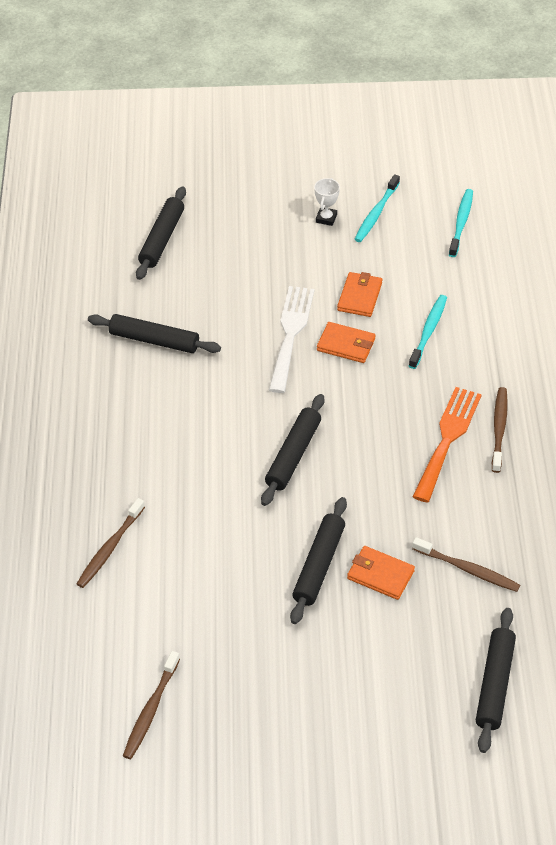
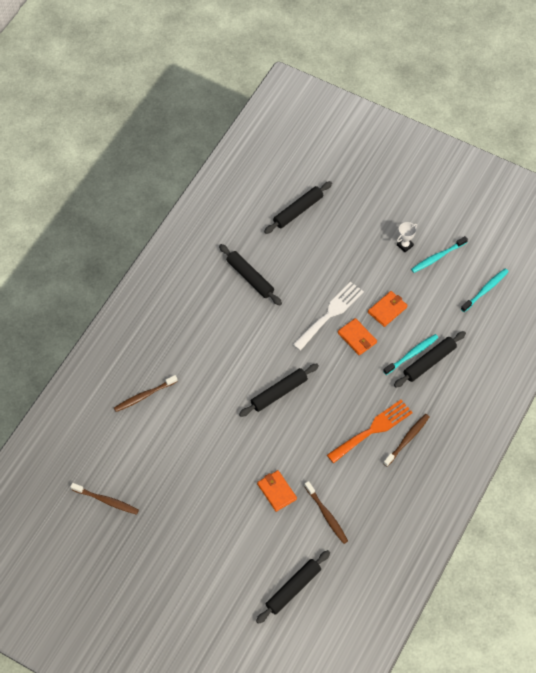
camera: 30 degrees right, 10 degrees up
(150, 710) = (106, 501): brown toothbrush -> brown toothbrush turned 120 degrees counterclockwise
(319, 565) = (247, 467): black rolling pin -> black rolling pin (429, 362)

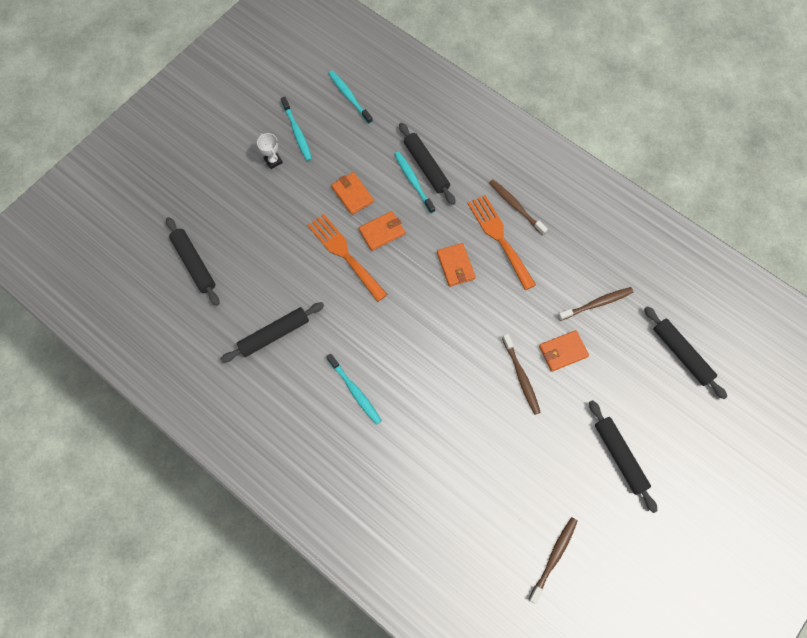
camera: 80 degrees left, 10 degrees up
(144, 396) = (415, 489): brown toothbrush -> brown toothbrush (521, 377)
(213, 342) = (355, 391): none -> turquoise toothbrush
(279, 393) = (437, 328): black rolling pin -> black rolling pin (619, 456)
(330, 314) = (344, 254): white fork -> orange fork
(338, 399) = (455, 266): none -> orange wallet

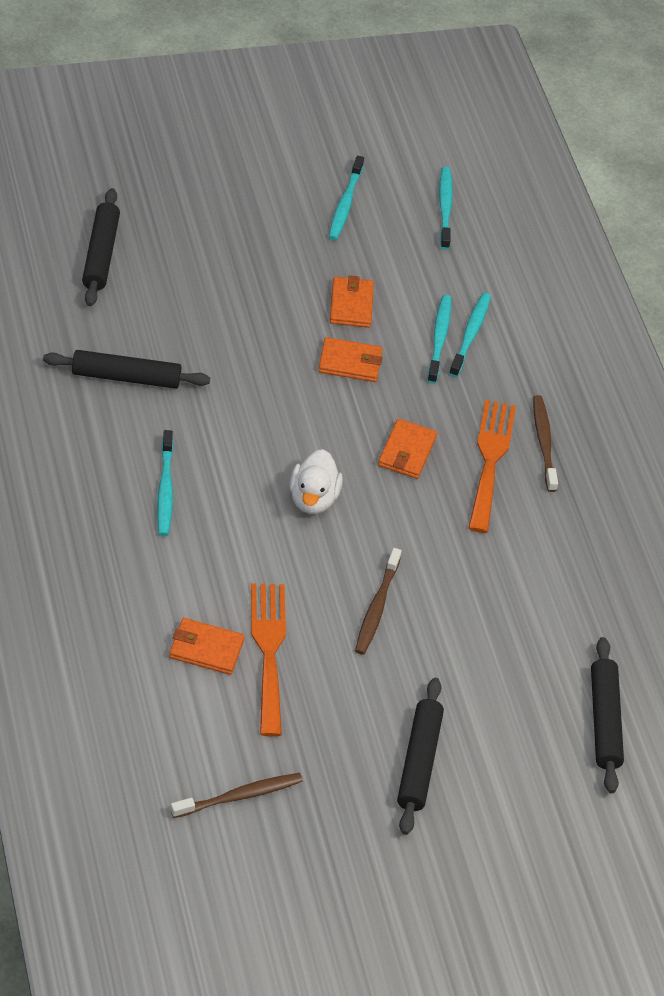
camera: 30 degrees right, 20 degrees down
(273, 161) = (288, 214): white trophy -> none
(344, 254) = (283, 355): orange fork -> orange fork (268, 651)
(426, 167) = (470, 334): black rolling pin -> turquoise toothbrush
(434, 334) = (313, 498): none -> white duck
(562, 351) = (454, 618): orange wallet -> orange wallet (206, 649)
(597, 303) = (547, 602): brown toothbrush -> none

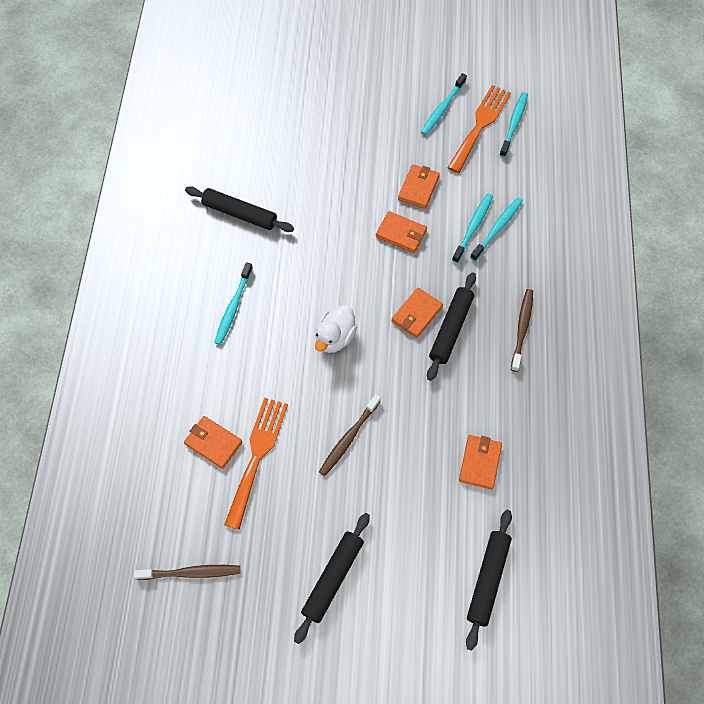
camera: 25 degrees right, 15 degrees up
(101, 254) = (258, 116): black rolling pin -> black rolling pin (451, 329)
(490, 459) = (476, 334): orange fork -> orange fork (480, 125)
(548, 600) = (480, 462): none -> orange wallet

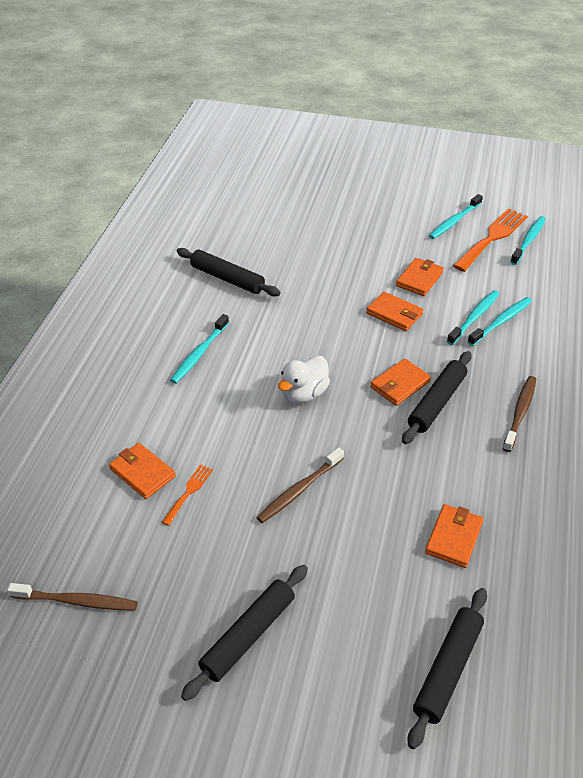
camera: 10 degrees right, 20 degrees down
(257, 455) = (189, 492): orange fork -> orange fork, size x0.49

